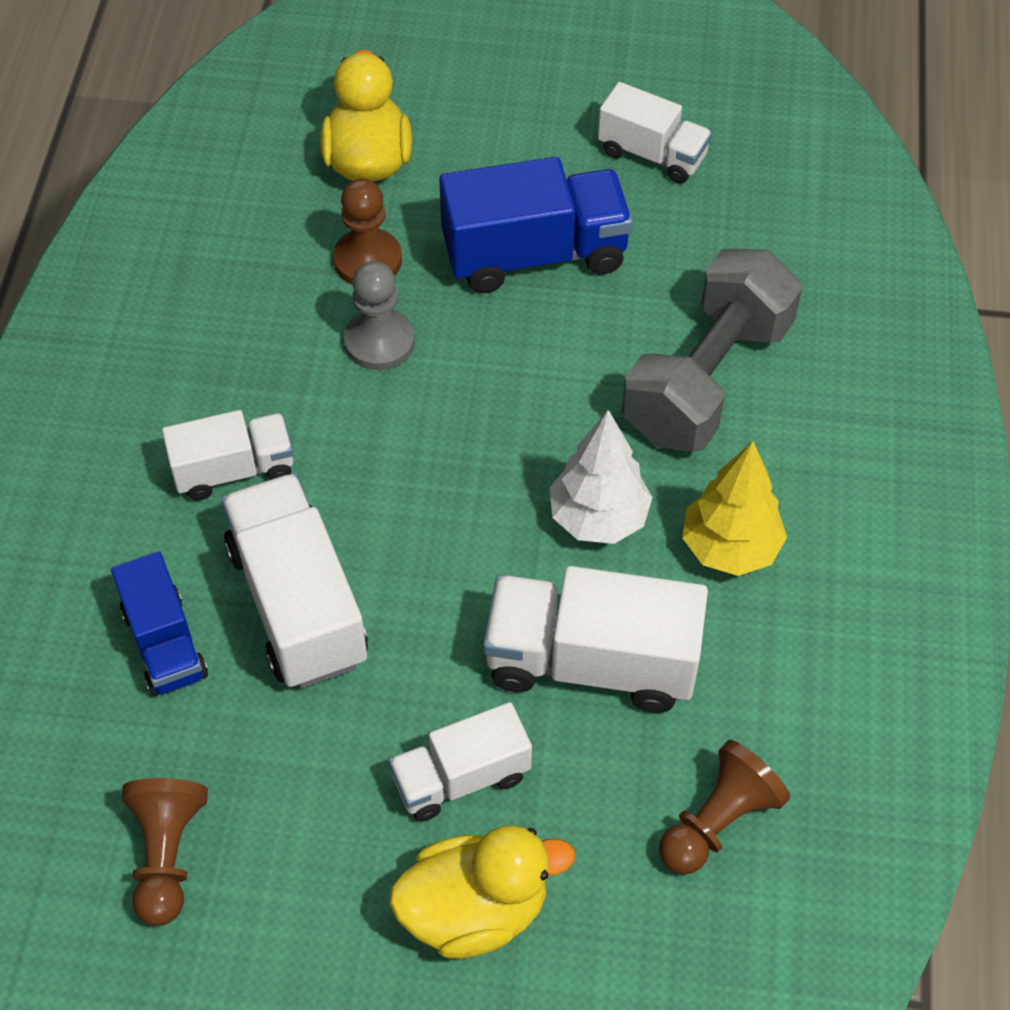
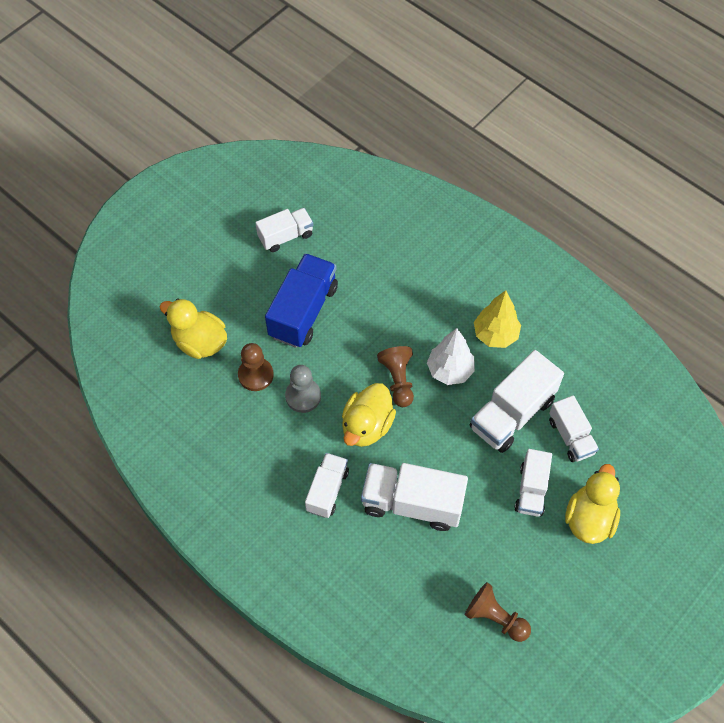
camera: 55 degrees left, 5 degrees up
(164, 643) = (395, 565): blue truck -> none
(394, 458) = (367, 426): none -> yellow duck
(622, 785) = (571, 436): none -> white truck
(707, 379) = (413, 291): grey dumbbell -> none
(718, 821) = (606, 414): brown pawn -> brown pawn (398, 380)

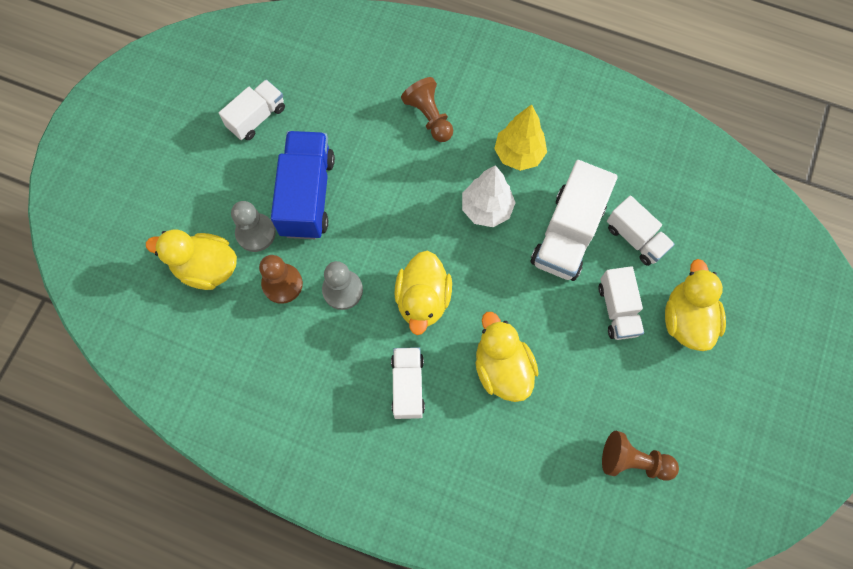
camera: 20 degrees left, 10 degrees up
(249, 328) = (255, 233): none -> grey pawn
(398, 380) = (436, 238): brown pawn -> brown pawn (429, 117)
(412, 503) = (502, 368): white truck -> yellow duck

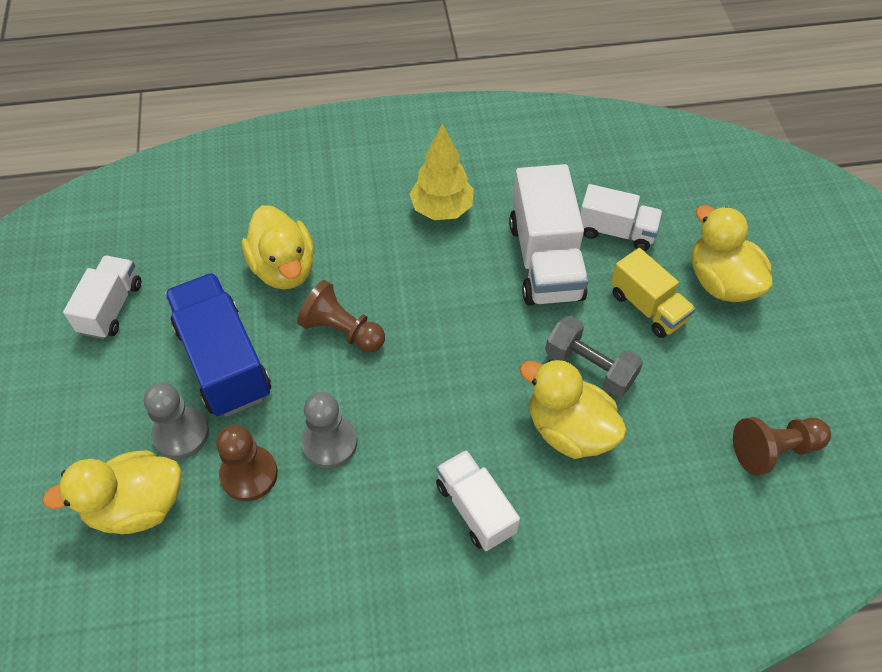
camera: 30 degrees left, 15 degrees down
(423, 299) = (432, 404): yellow duck -> yellow duck (284, 268)
(429, 117) = (320, 217): brown pawn -> brown pawn (342, 330)
(486, 209) = (442, 277): white tree -> none
(545, 331) = (590, 367): none -> grey dumbbell
(617, 309) = (647, 307): white truck -> yellow truck

